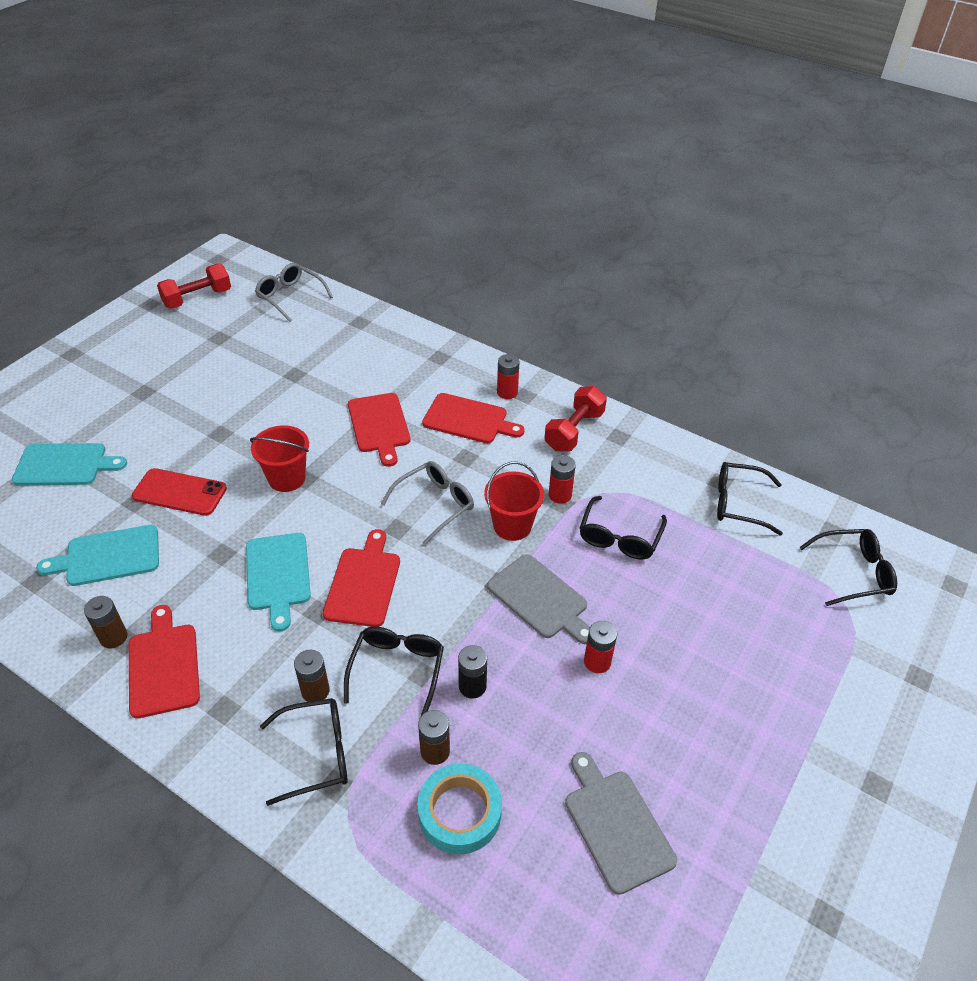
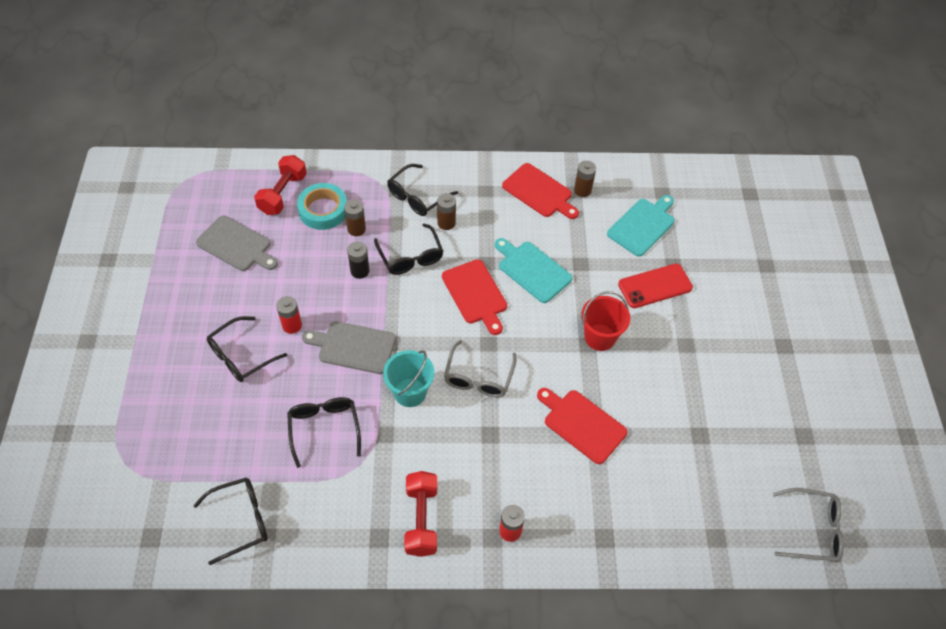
camera: 145 degrees right, 10 degrees up
(64, 465) = (750, 261): turquoise cutting board -> none
(197, 298) = (881, 470): red dumbbell -> red dumbbell (283, 194)
(468, 419) = (518, 476): red cutting board -> none
(512, 526) = (410, 392): red bucket -> turquoise bucket
(560, 495) = (392, 441): red battery -> none
(853, 573) = (125, 501): black glasses -> black glasses (241, 356)

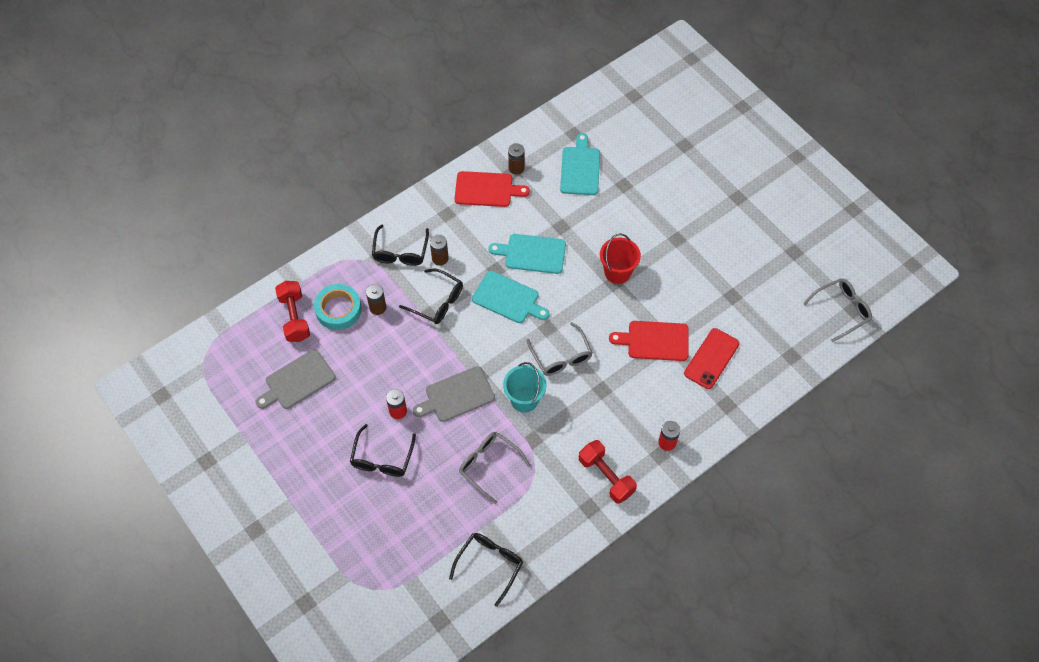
camera: 35 degrees left, 5 degrees up
(236, 245) = (297, 381): grey cutting board -> grey cutting board turned 150 degrees clockwise
(324, 429) = (489, 465): black glasses -> grey glasses
(360, 271) = (410, 337): black battery -> none
(475, 294) = (508, 298): red cutting board -> turquoise cutting board
(655, 286) = (624, 209): red phone -> red phone (711, 358)

